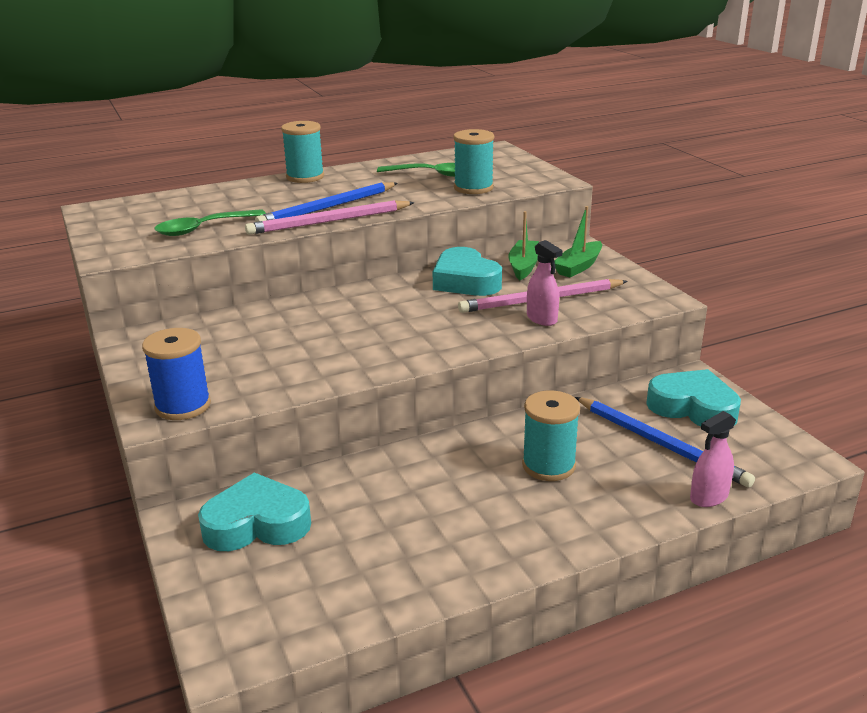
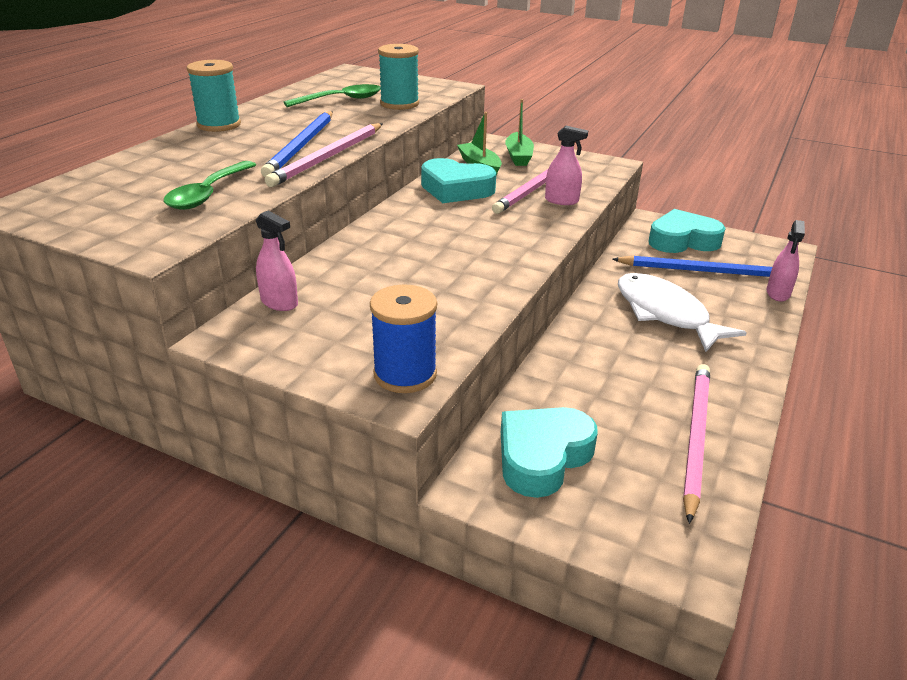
camera: 40 degrees left, 5 degrees up
(193, 327) = (279, 302): none -> pink spray bottle
(392, 573) = (695, 438): none -> pink pencil
(548, 465) = (665, 313): turquoise spool -> white fish

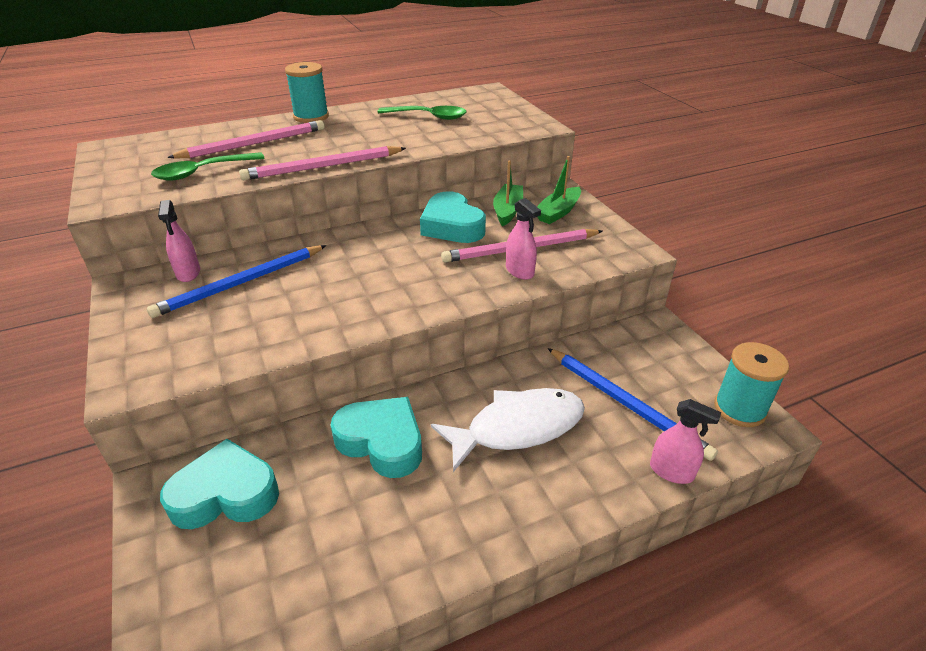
camera: 40 degrees right, 5 degrees up
(301, 146) = (325, 151): blue pencil -> blue pencil (241, 283)
(399, 104) = (464, 132): turquoise spool -> turquoise spool (739, 409)
(405, 374) = (155, 370): blue spool -> none
(665, 313) = (517, 428): white fish -> white fish turned 60 degrees clockwise
(682, 240) = (658, 361): turquoise heart -> turquoise heart (382, 442)
(695, 438) = (351, 563): pink pencil -> pink pencil (254, 144)
(778, 293) = (671, 471): pink spray bottle -> pink spray bottle turned 120 degrees counterclockwise

